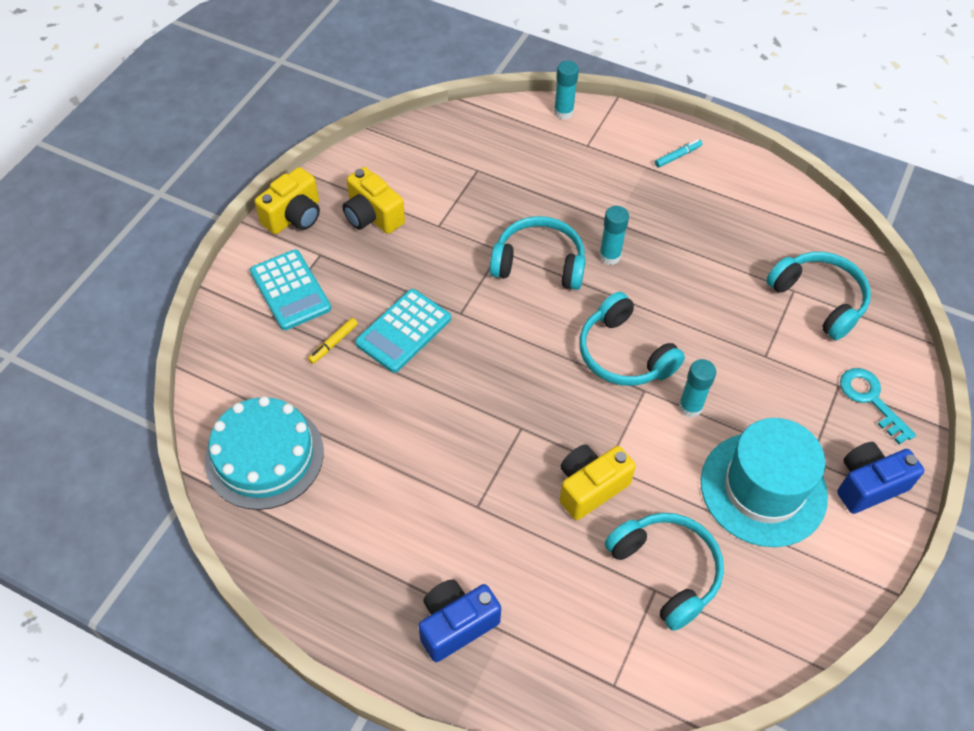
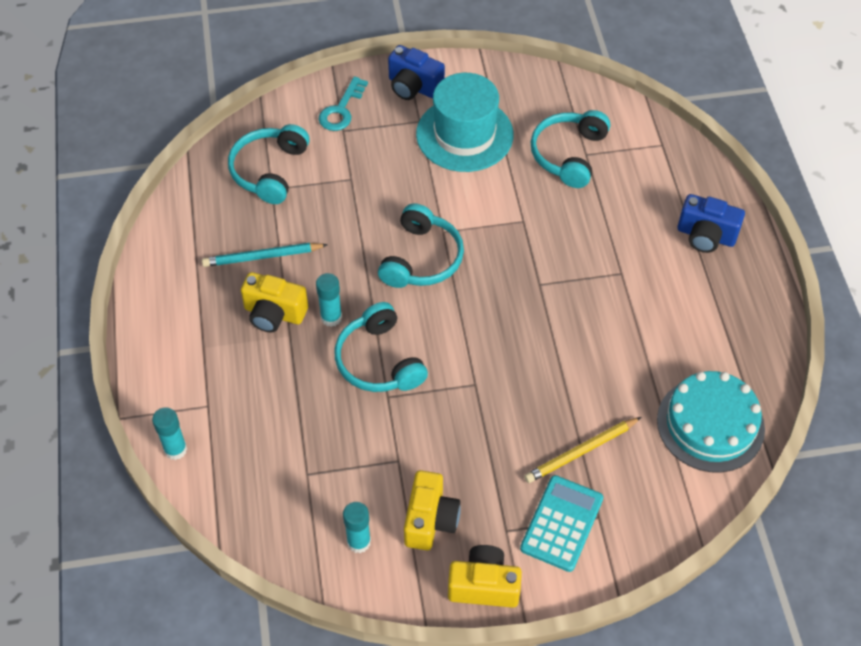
camera: 125 degrees left, 0 degrees up
(333, 343) = (581, 451): yellow marker -> yellow pencil
(403, 331) = (526, 411): turquoise calculator -> none
(590, 487) = (548, 221): yellow camera -> yellow camera (274, 314)
(677, 156) = (172, 330): turquoise marker -> none
(690, 407) = (434, 199): turquoise glue stick -> turquoise glue stick (359, 542)
(713, 245) = (262, 257): none -> turquoise pencil

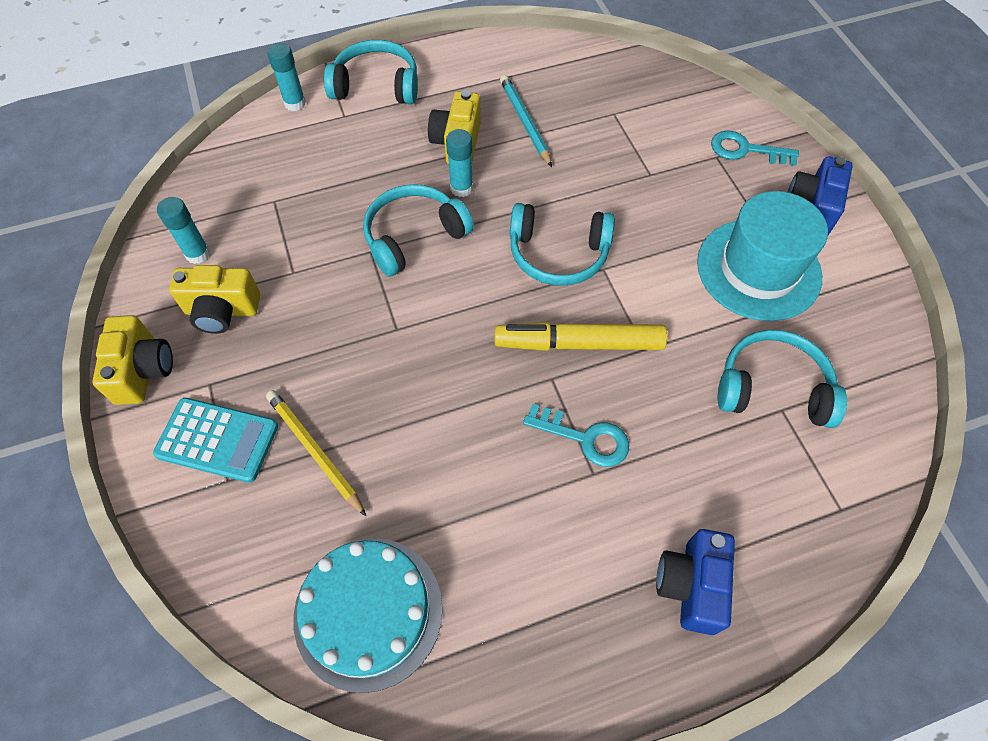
camera: 80 degrees right, 5 degrees up
(269, 170) = (637, 107): turquoise headphones -> turquoise headphones (376, 85)
(511, 261) = (579, 343): none -> yellow marker
(592, 272) = (585, 438): none -> turquoise key

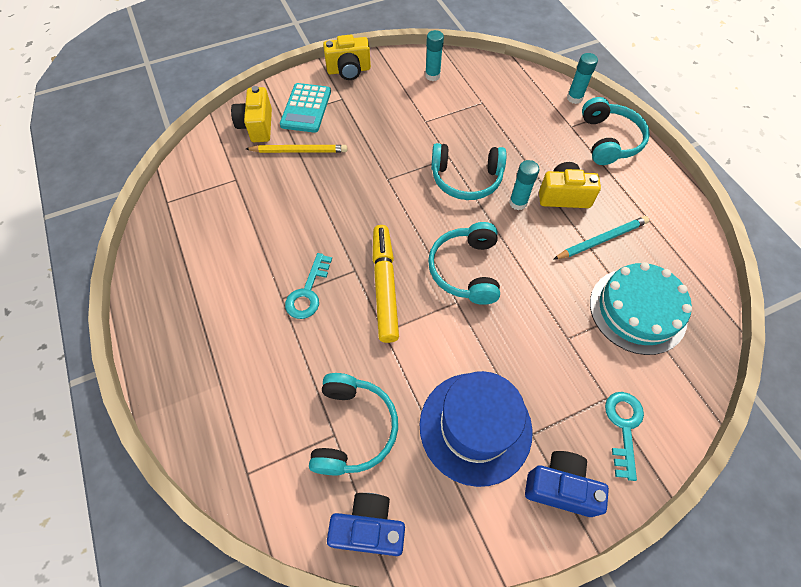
camera: 85 degrees right, 0 degrees up
(222, 311) = (392, 94): yellow camera -> yellow camera (257, 126)
(315, 451) = (299, 151): yellow pencil -> yellow pencil turned 45 degrees clockwise
(368, 612) = (202, 188): turquoise cake -> turquoise cake (637, 310)
(413, 236) = (466, 179): turquoise headphones -> turquoise headphones turned 135 degrees clockwise
(691, 585) = (199, 358): blue camera -> blue camera (369, 528)
(758, 269) = (475, 427): turquoise hat -> blue hat

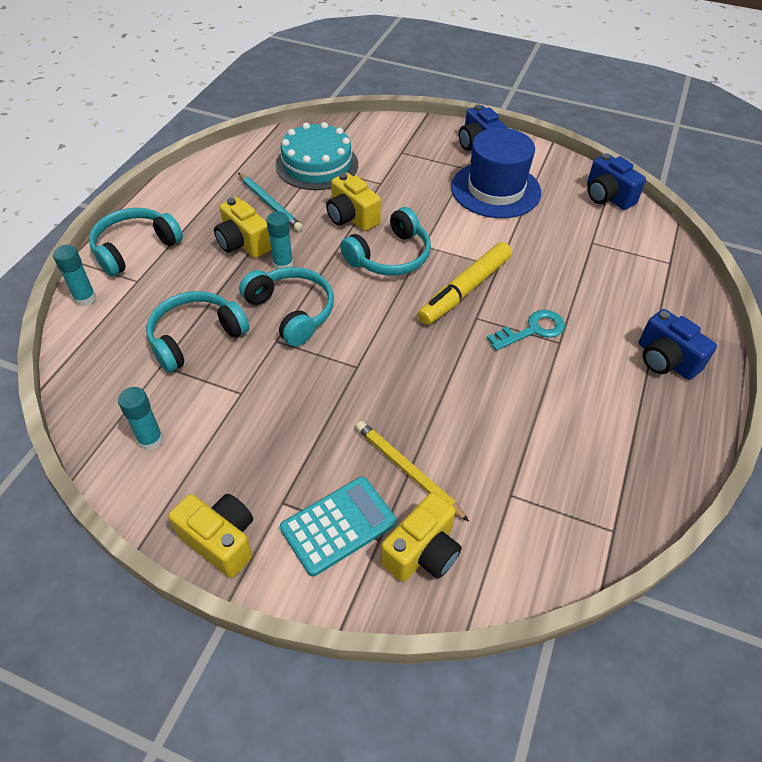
camera: 135 degrees left, 10 degrees down
(194, 346) = (665, 360): none -> blue camera
(353, 428) = (575, 236): turquoise headphones -> turquoise headphones (195, 337)
(536, 280) = (351, 217): none -> yellow camera
(601, 240) = (270, 204): turquoise pencil -> turquoise pencil turned 150 degrees counterclockwise
(623, 427) = (411, 140): turquoise key -> none

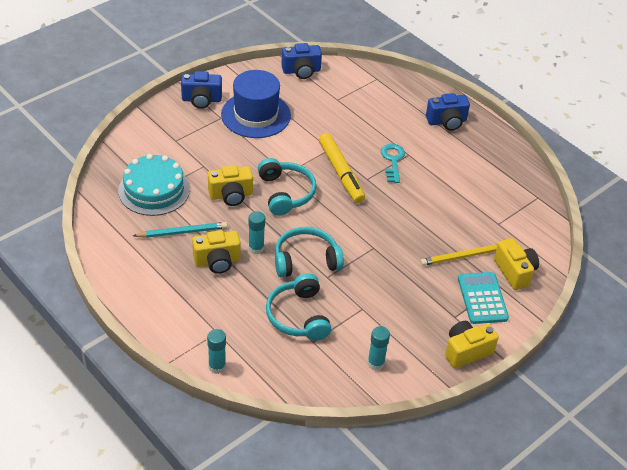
camera: 65 degrees left, 5 degrees down
(135, 248) = (178, 324): turquoise headphones -> none

